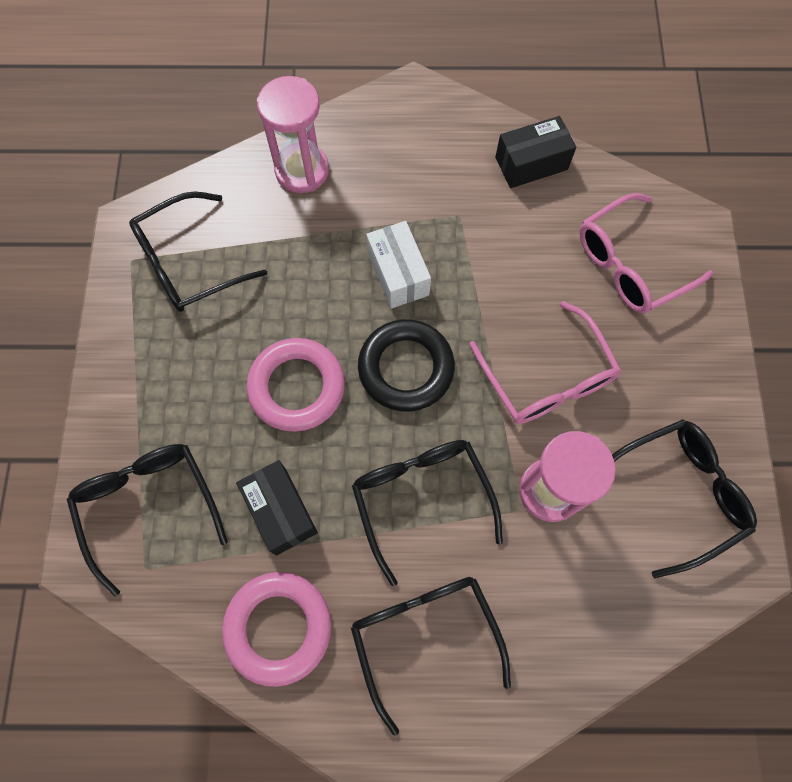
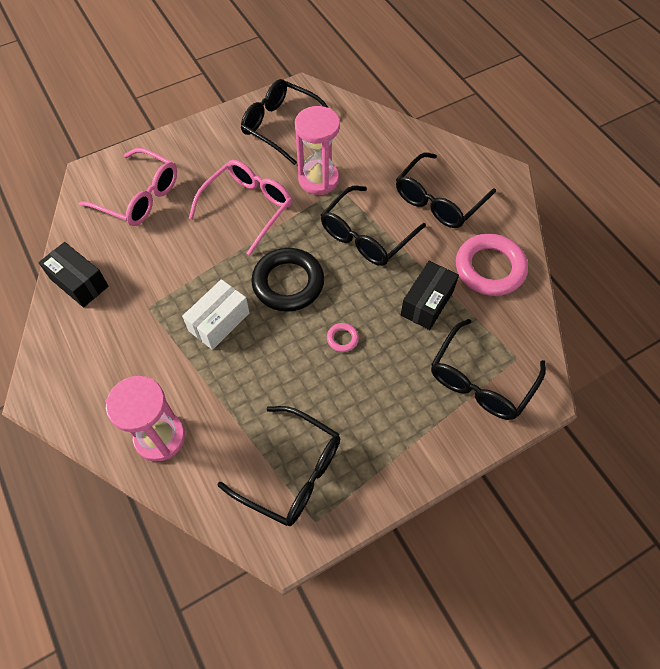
camera: 120 degrees left, 10 degrees down
(297, 387) = (342, 339): pink ring -> pink ring, size x0.42

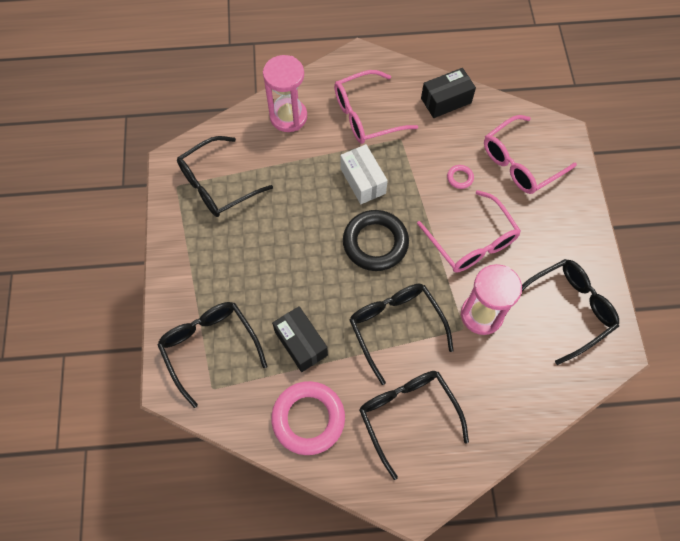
camera: 115 degrees right, 5 degrees up
(127, 353) = (366, 115): none -> pink glasses
(342, 339) = (302, 261): pink ring -> pink ring (460, 178)

